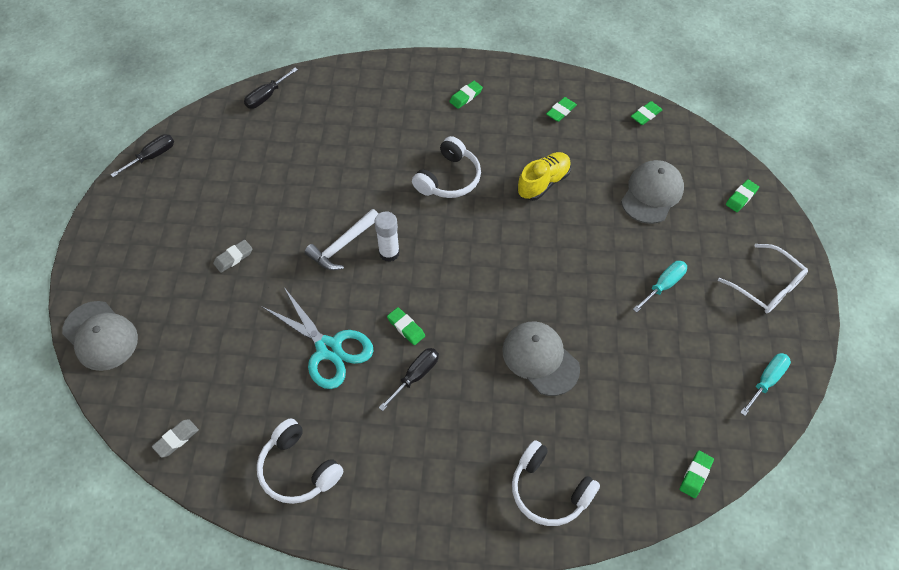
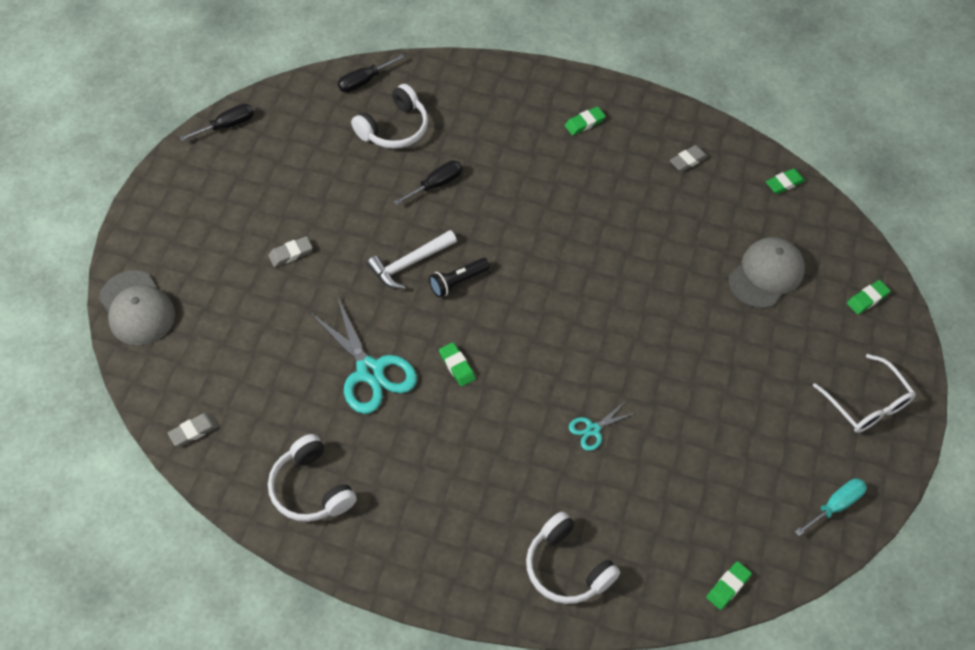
camera: 10 degrees right, 0 degrees up
(389, 253) = (457, 282): white glue stick -> black flashlight
(416, 376) = (455, 419): black screwdriver -> black screwdriver (436, 184)
(449, 178) = (543, 212): white headphones -> white headphones (394, 128)
(540, 359) = (593, 429): grey cap -> turquoise scissors
(543, 183) = (647, 238): yellow shoe -> none
(561, 111) = (688, 160): green eraser -> grey eraser
(663, 285) = (750, 379): turquoise screwdriver -> none

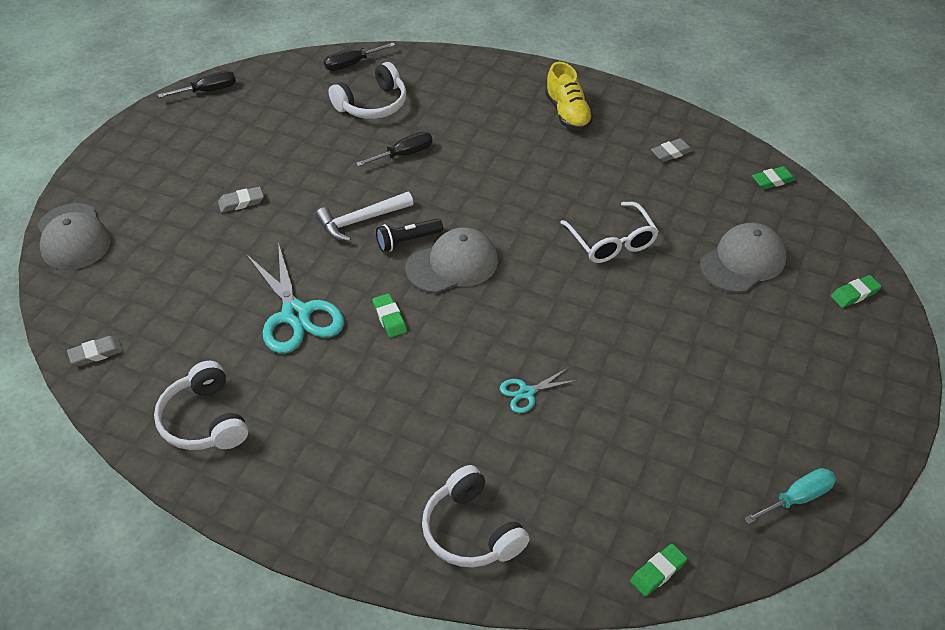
camera: 10 degrees right, 10 degrees down
(504, 303) = (452, 264): none -> grey cap
(584, 123) = (567, 113): green eraser -> yellow shoe
(867, 403) = (845, 396): white glasses -> white glasses (612, 242)

